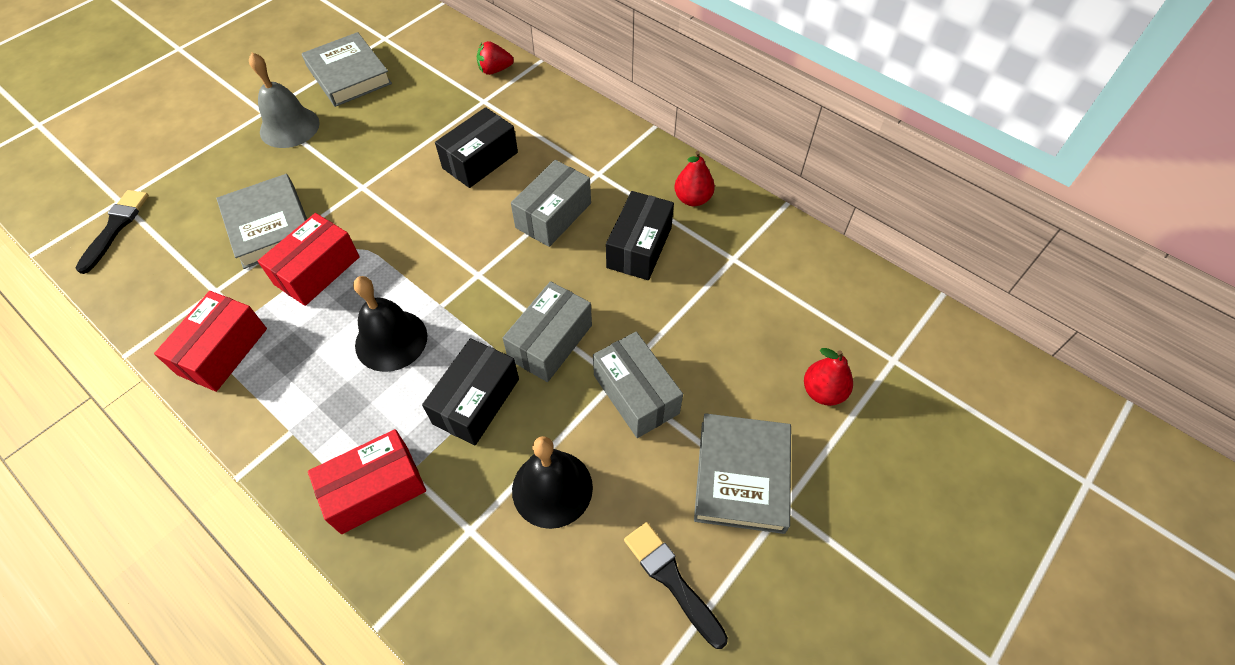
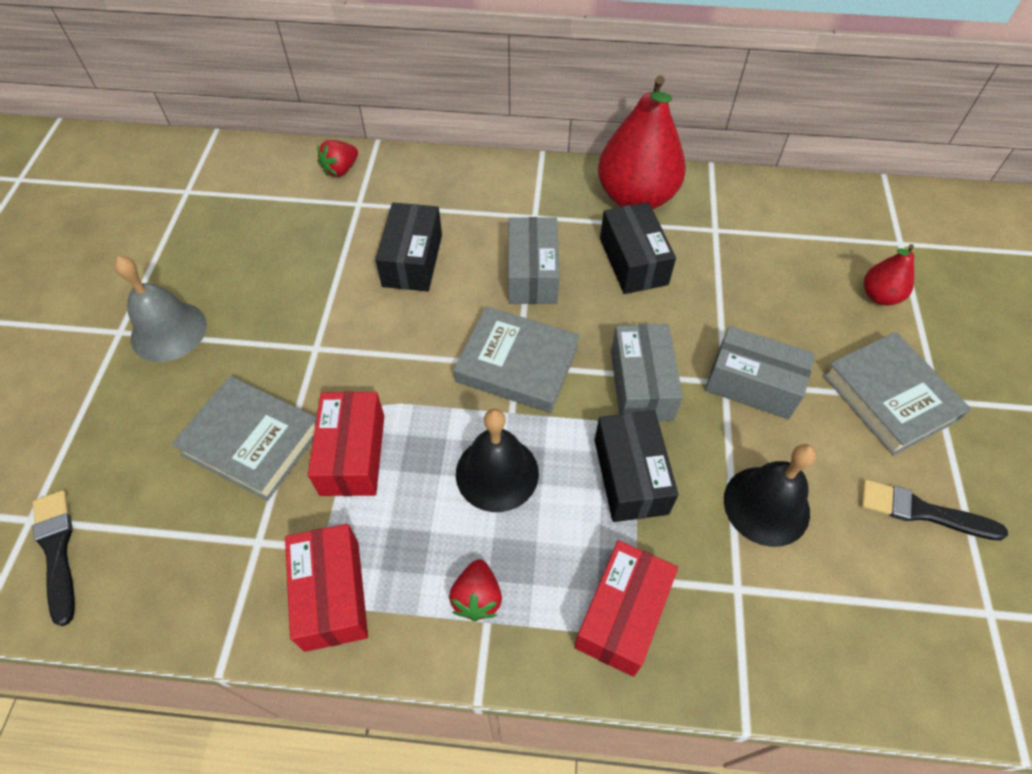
camera: 35 degrees left, 0 degrees up
(300, 412) = (477, 597): none -> red strawberry
(349, 75) = (184, 246): grey book -> grey book (517, 364)
(692, 199) = (635, 197): red pear -> red pear, size x2.04

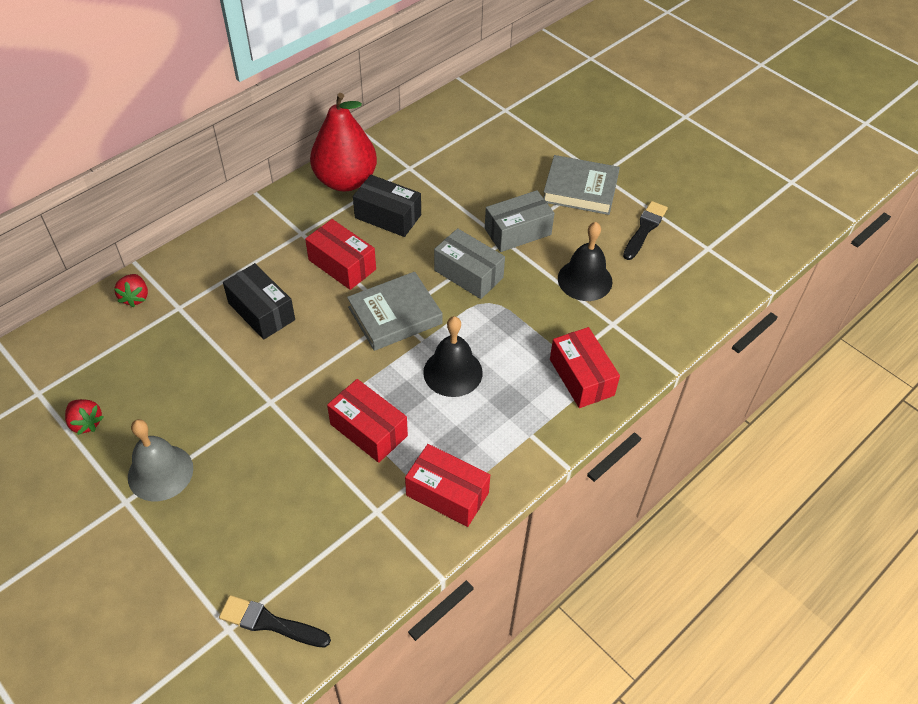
camera: 50 degrees left, 5 degrees down
(252, 441) = (303, 475): grey book -> none
(477, 597) = (514, 430): red strawberry -> red strawberry (86, 423)
(532, 274) = (342, 265): grey box -> red box
(630, 476) = (514, 319): black box -> none
(879, 296) = (525, 144): red pear -> none
(922, 512) = (644, 229): black brush -> black brush turned 150 degrees clockwise

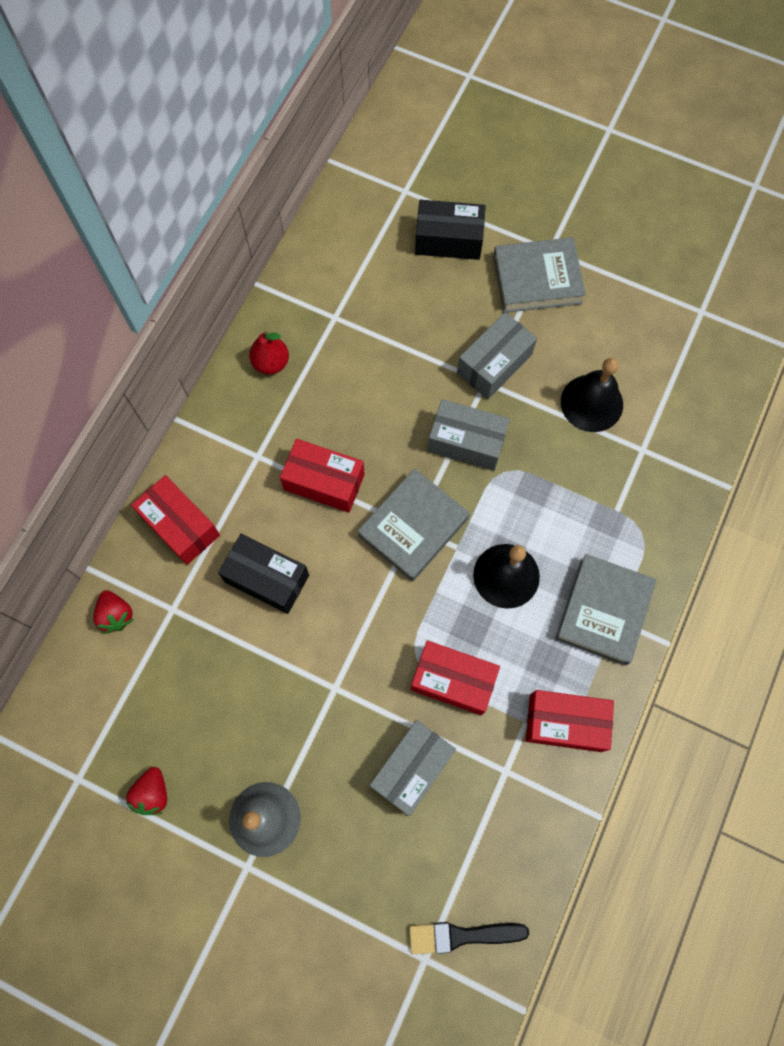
camera: 20 degrees left, 20 degrees up
(86, 423) = (152, 793): red strawberry -> red strawberry turned 75 degrees clockwise
(299, 480) = (411, 768): none -> grey box
(345, 181) = (271, 363): red pear -> red pear, size x0.49
(388, 216) = (343, 396): black box -> black box (448, 240)
(522, 424) = (603, 611): none -> grey book
(581, 377) = (638, 529): red box -> red box (180, 525)
(644, 229) = (627, 309): black brush -> none

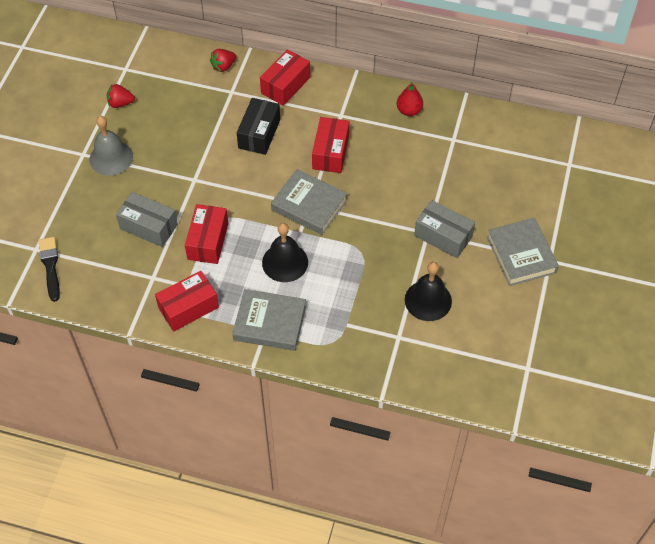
camera: 80 degrees right, 15 degrees down
(448, 240) = (536, 196): black box -> none
(466, 442) = (378, 227): grey box -> none
(565, 722) = (188, 308): red box -> red box turned 60 degrees clockwise

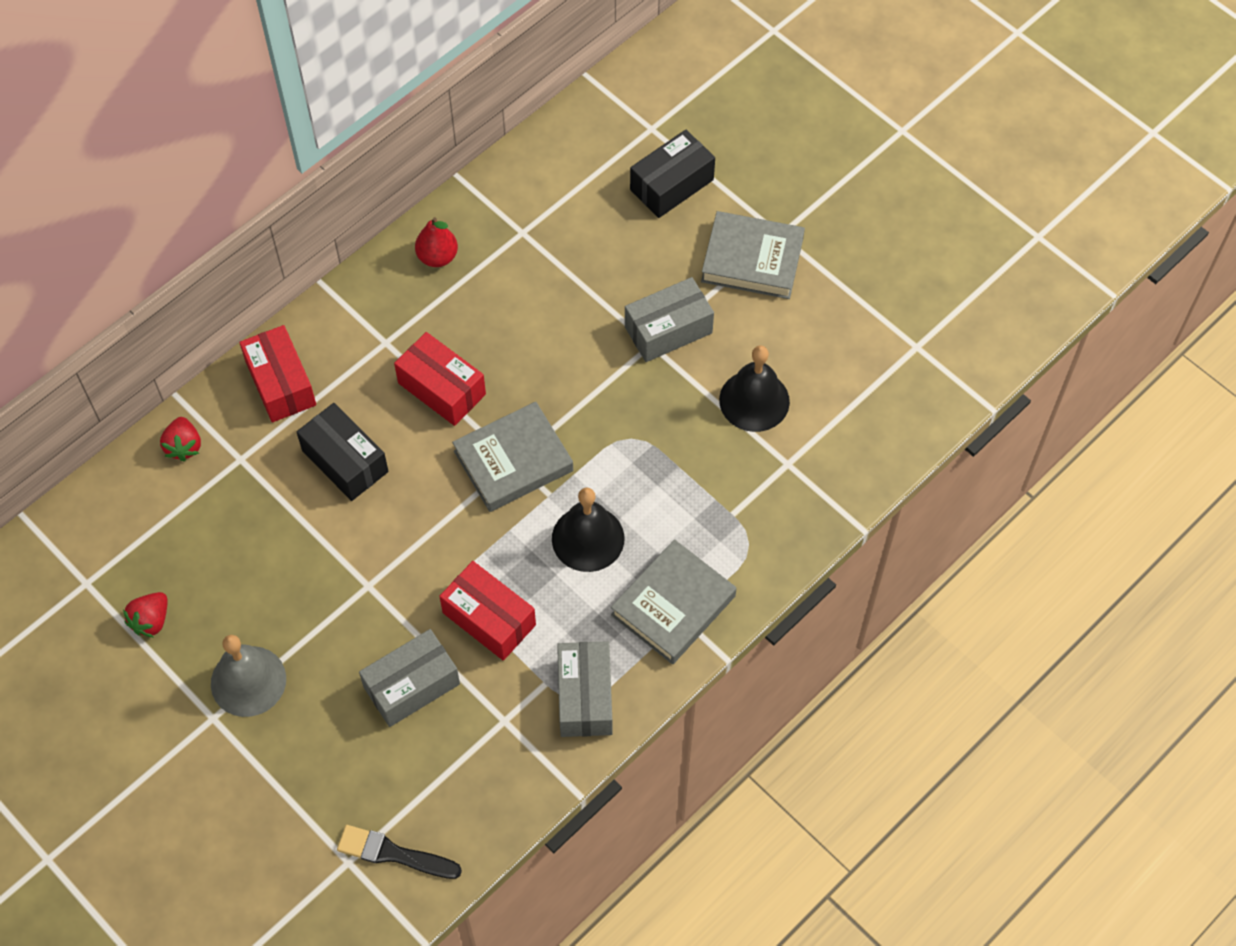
camera: 60 degrees left, 5 degrees up
(188, 308) = (585, 697): red box -> grey box
(539, 192) = (672, 185): none -> black box

